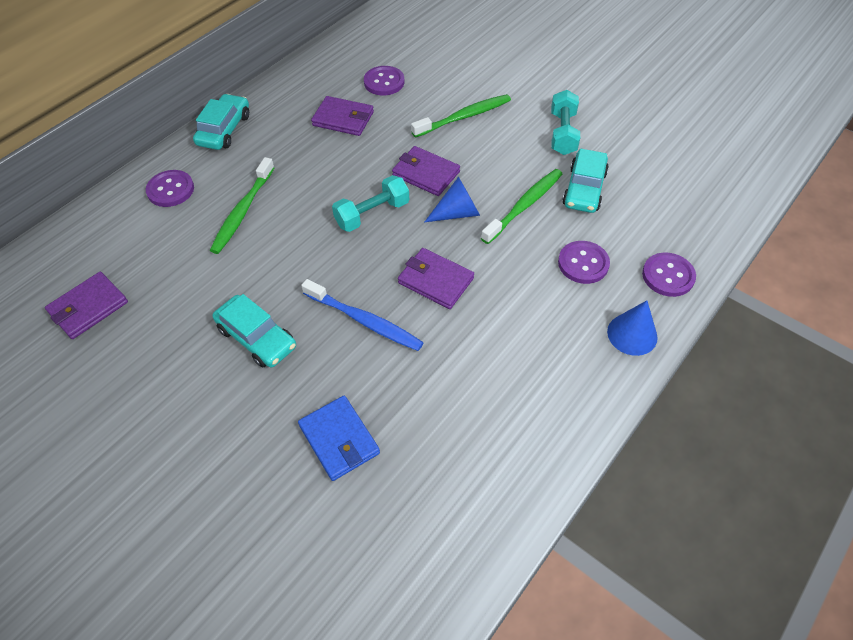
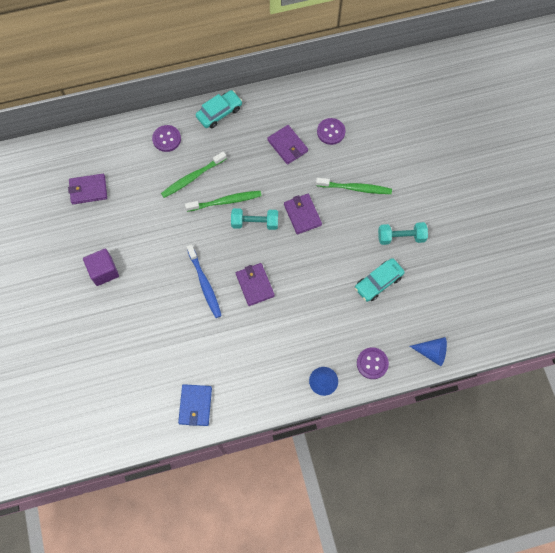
camera: 35 degrees right, 15 degrees up
(191, 397) = (104, 271): none -> purple cube
(257, 337) = (150, 259): turquoise car -> none
(339, 439) = (150, 337): blue wallet -> blue wallet (195, 405)
(457, 213) = (298, 251): blue cone -> blue cone (432, 352)
(524, 206) = (336, 271): green toothbrush -> green toothbrush (225, 201)
(562, 133) = (401, 237): turquoise dumbbell -> turquoise dumbbell turned 45 degrees clockwise
(583, 263) = (335, 326): purple button -> none

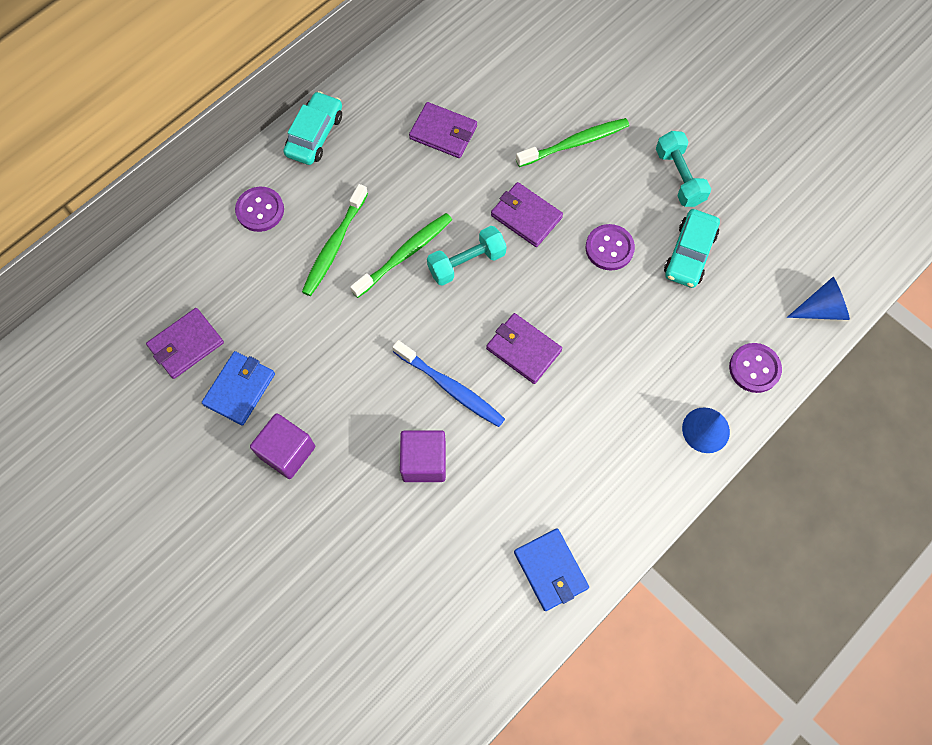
camera: 30 degrees left, 0 degrees up
(100, 227) = (240, 389): none -> blue wallet
(167, 314) = (424, 461): none -> purple cube
(331, 132) = (491, 84): purple button -> purple button (609, 248)
(401, 237) = (679, 177): turquoise dumbbell -> turquoise dumbbell turned 75 degrees counterclockwise

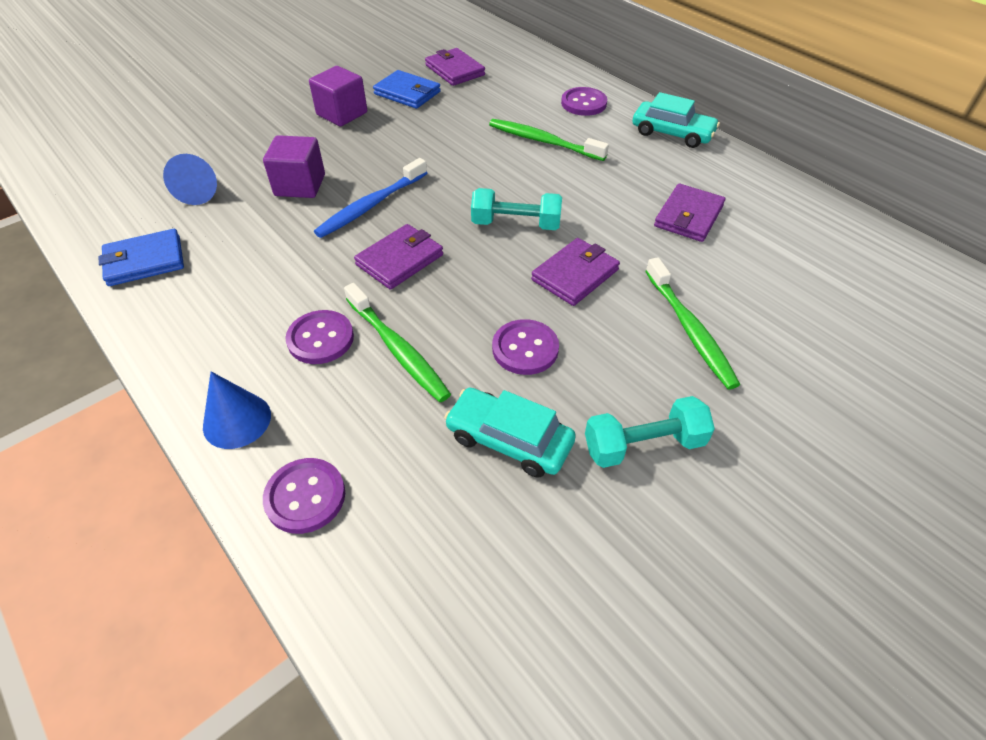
camera: 95 degrees right, 20 degrees down
(405, 254) = (530, 183): green toothbrush -> green toothbrush (397, 349)
(466, 263) = (516, 224): turquoise dumbbell -> turquoise dumbbell turned 60 degrees counterclockwise
(621, 392) = (320, 339): none -> purple button
(821, 309) = (381, 625): blue cone -> blue cone (200, 191)

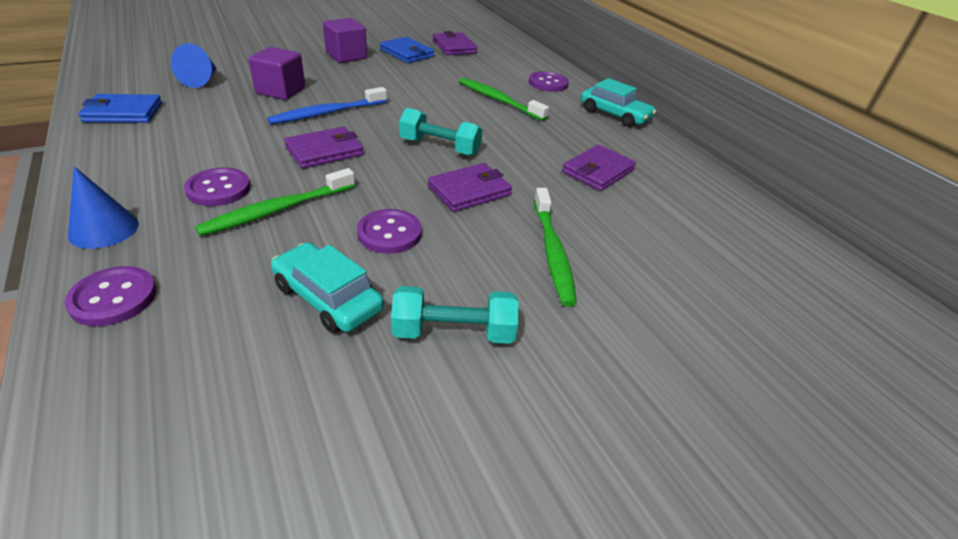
camera: 10 degrees right, 10 degrees down
(397, 349) = (277, 210): green toothbrush -> green toothbrush turned 75 degrees clockwise

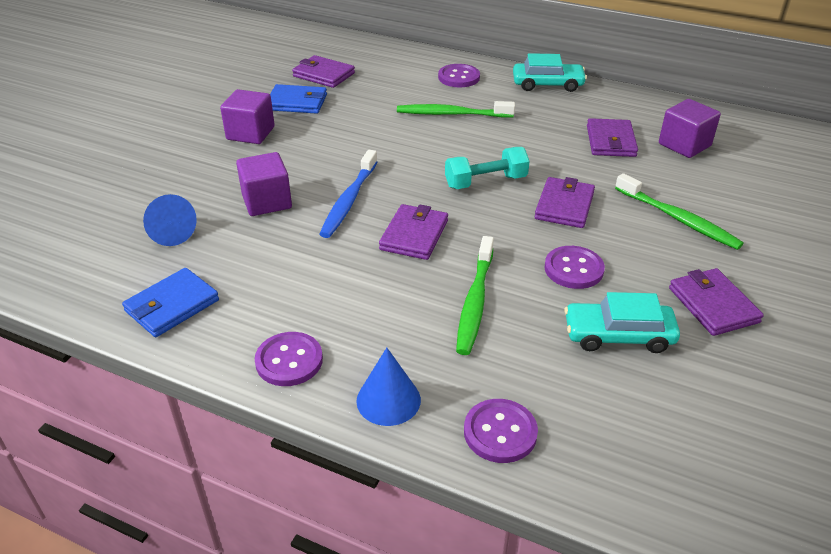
camera: 35 degrees left, 0 degrees up
(218, 189) = (402, 315): purple button -> purple button (289, 361)
(454, 332) = (713, 305): turquoise dumbbell -> purple wallet
(667, 206) = (684, 145): none -> purple cube

